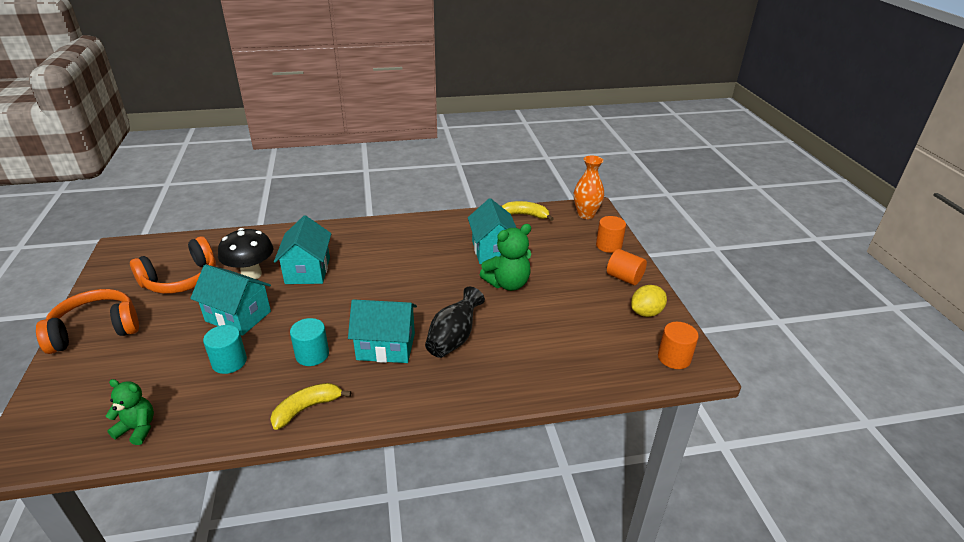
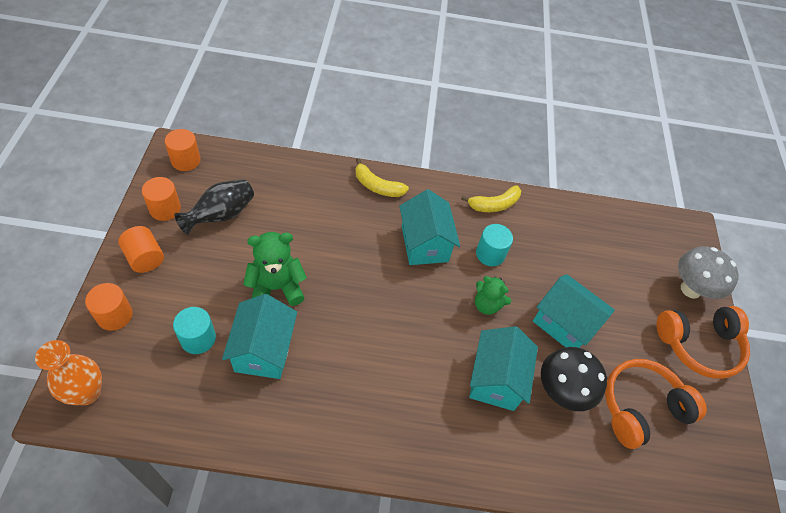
camera: 170 degrees left, 20 degrees up
(71, 378) = (690, 289): none -> grey mushroom
(137, 429) = (616, 224): green teddy bear -> green teddy bear (487, 305)
(229, 362) = (561, 267): turquoise cylinder -> turquoise cylinder (198, 338)
(386, 346) = (424, 244): turquoise house -> turquoise house turned 60 degrees clockwise
(453, 338) = (361, 234): black vase -> black vase (221, 215)
(526, 215) = (174, 419): yellow banana -> yellow banana (377, 186)
(646, 312) = (165, 209): yellow lemon -> orange cylinder

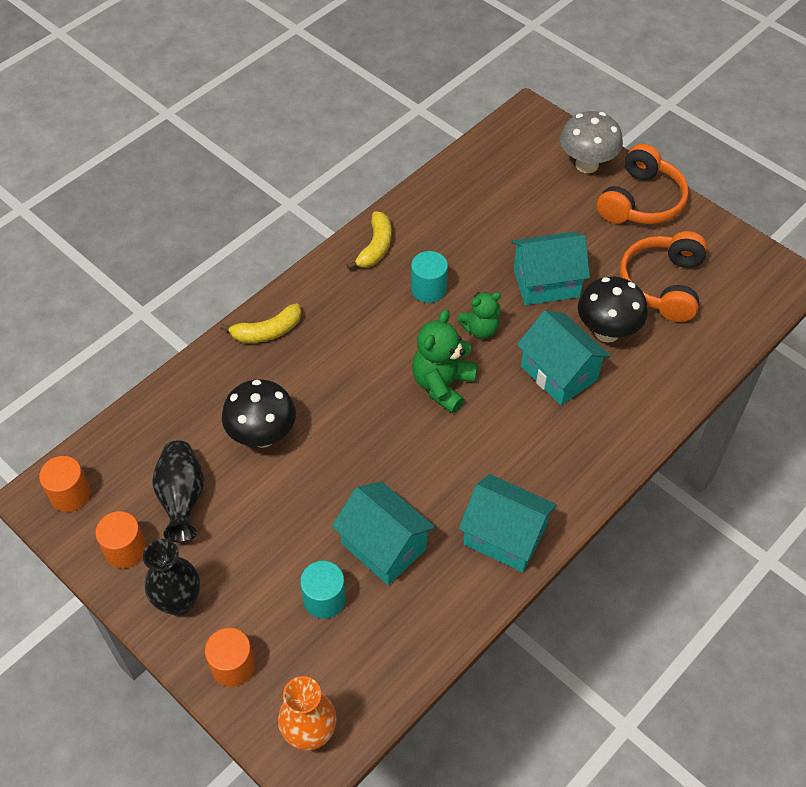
camera: 45 degrees left, 0 degrees up
(145, 258) = (179, 602): orange cylinder -> black vase
(276, 288) = (319, 496): green teddy bear -> green teddy bear (442, 385)
(298, 229) = (262, 435): none -> black mushroom
(424, 244) = (372, 335): turquoise house -> turquoise house (504, 536)

